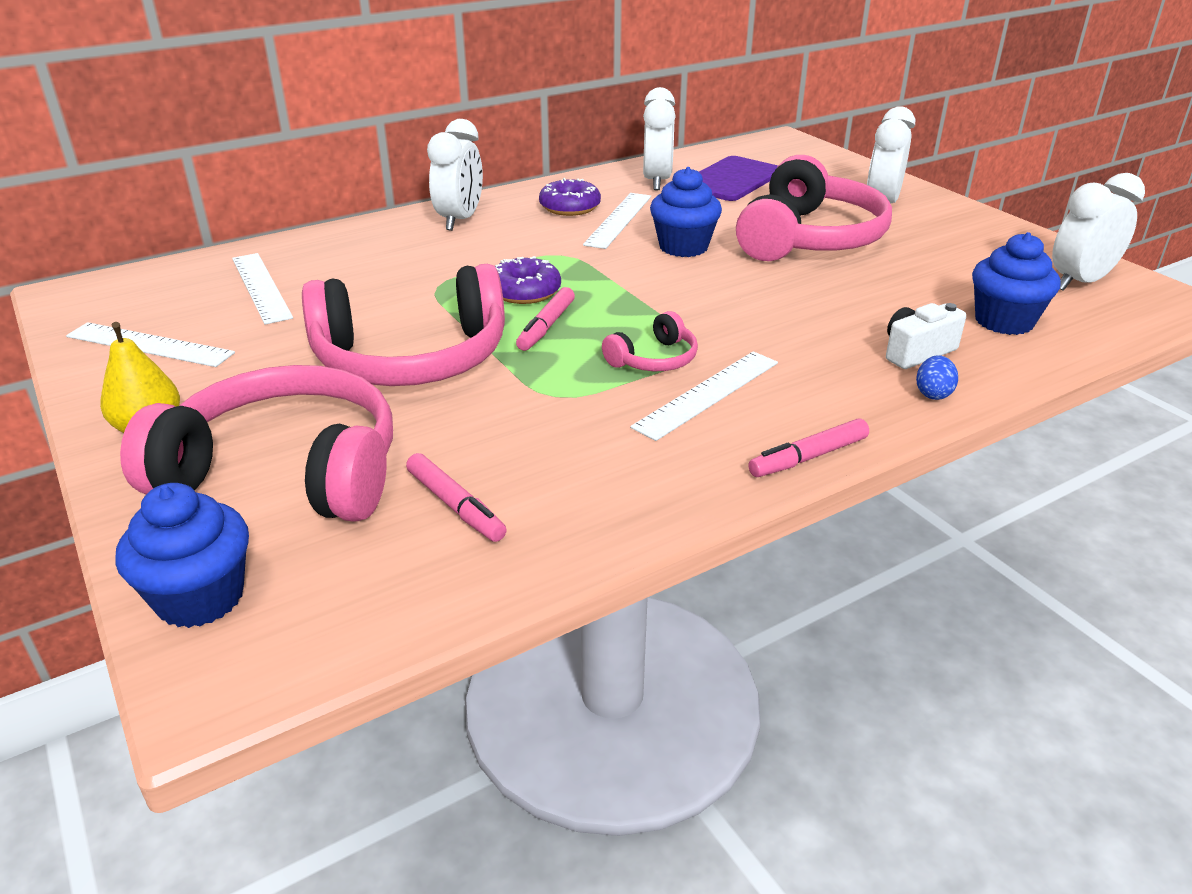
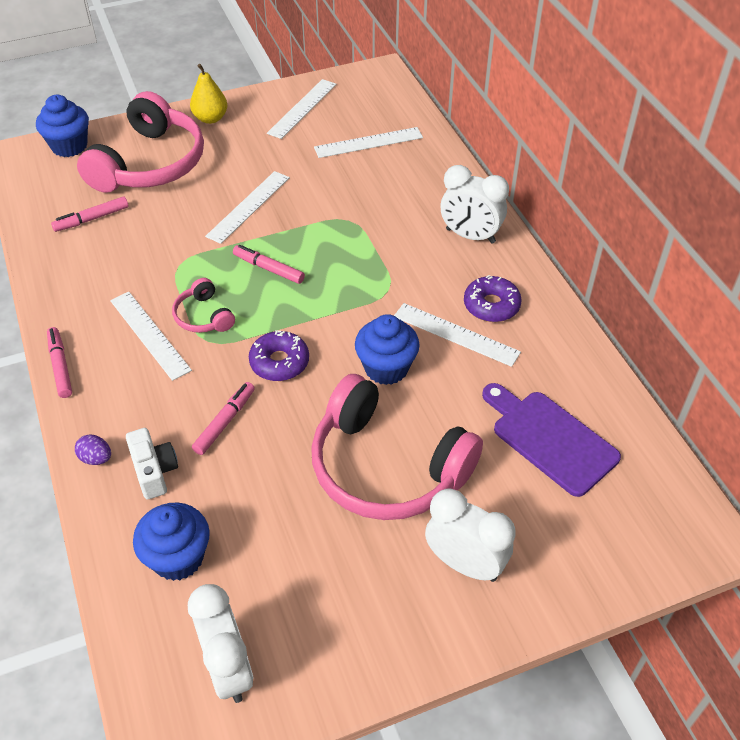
camera: 100 degrees right, 15 degrees up
(411, 358) = (249, 206): pink headphones -> white ruler
(524, 291) = (326, 263): purple donut -> purple donut (279, 362)
(657, 181) = (554, 379): white clock -> none
(816, 321) = (225, 422): none -> pink marker
(933, 393) = (96, 458): blue egg -> purple egg

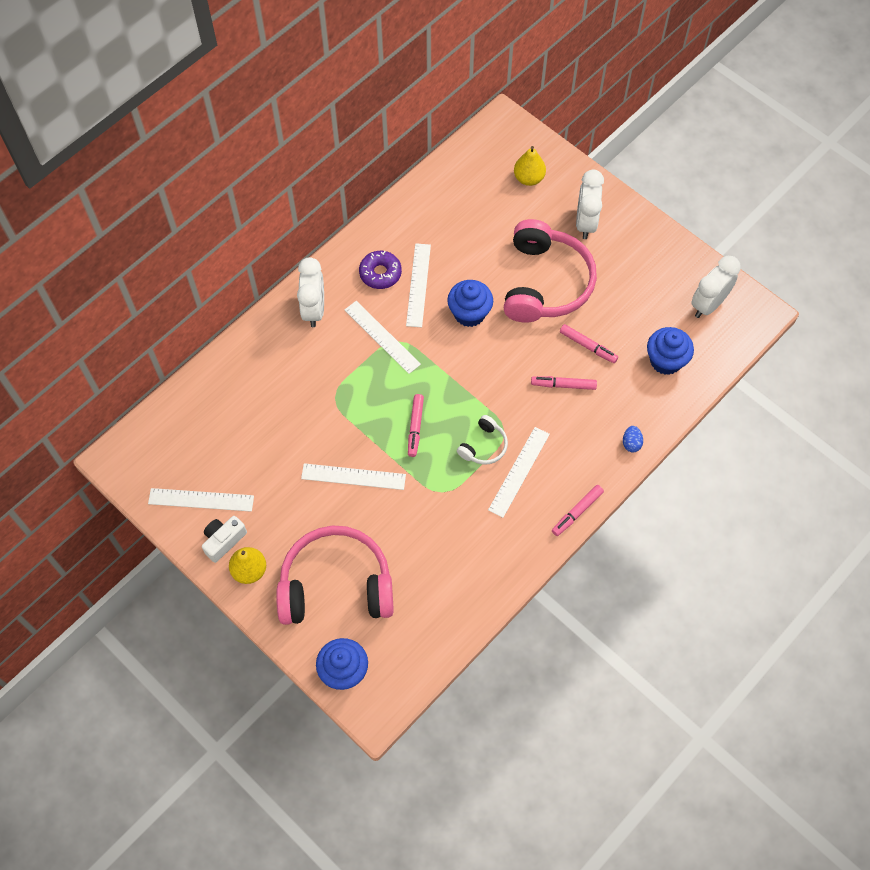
camera: 115 degrees left, 15 degrees up
(92, 219) = (426, 588): pink marker -> pink marker (588, 346)
(96, 458) = (631, 443): purple egg -> blue egg
(154, 471) = (620, 405): white camera -> white camera (223, 541)
(204, 316) = (483, 446): pink headphones -> white headphones
(279, 362) = (498, 377): purple donut -> none
(368, 142) = (229, 424): white ruler -> white ruler (382, 337)
(550, 439) = (477, 208): purple cutting board -> none
(581, 523) = (528, 178): none -> yellow pear

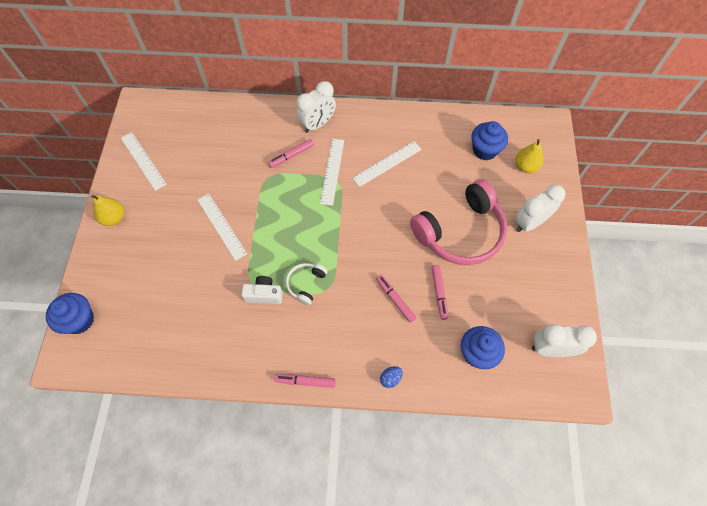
camera: 50 degrees right, 0 degrees up
(223, 541) = (124, 191): white camera -> white camera (264, 294)
(336, 585) = (137, 272): pink headphones -> none
(380, 273) = (375, 138): purple donut -> none
(415, 427) = (285, 235): pink marker -> pink marker (291, 156)
(469, 313) = (394, 205): blue cupcake -> blue cupcake (484, 150)
(483, 446) = (306, 284): white headphones -> white headphones turned 120 degrees clockwise
(519, 471) = (305, 320): white ruler -> none

